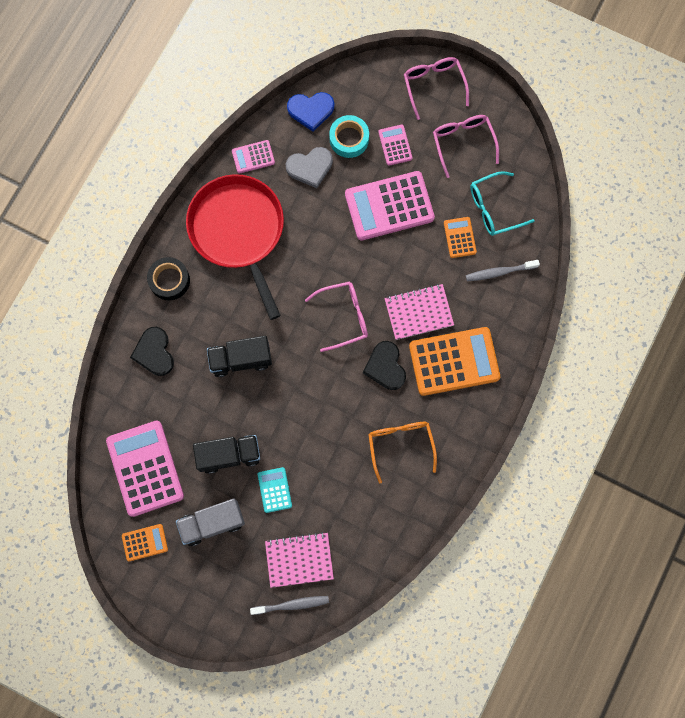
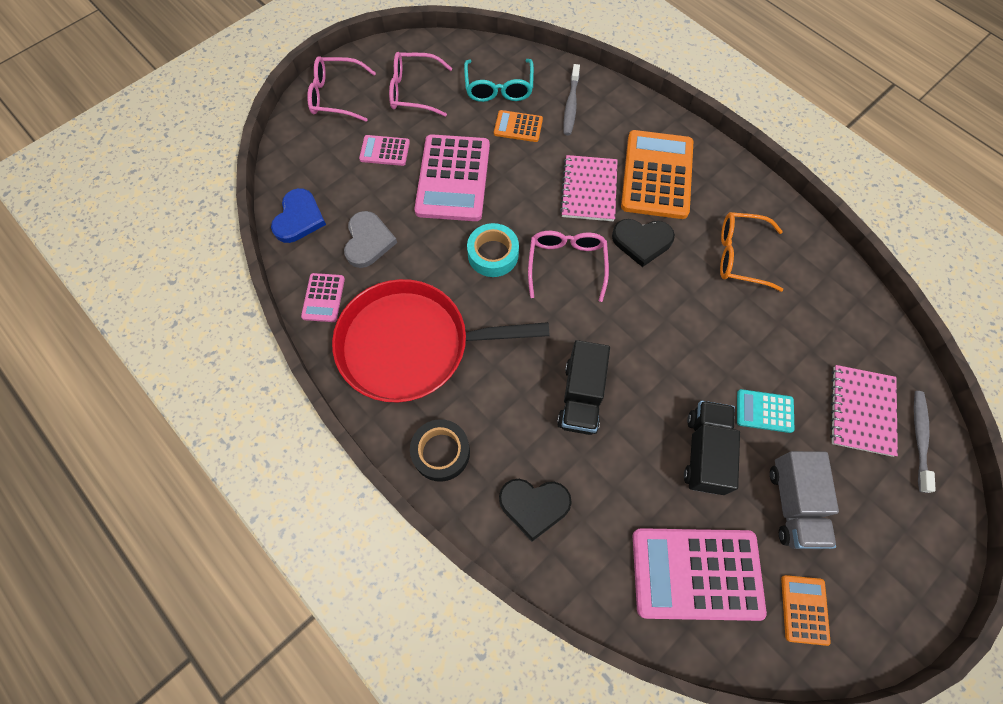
camera: 70 degrees left, 10 degrees down
(349, 139) = (354, 192): turquoise tape -> turquoise tape (493, 254)

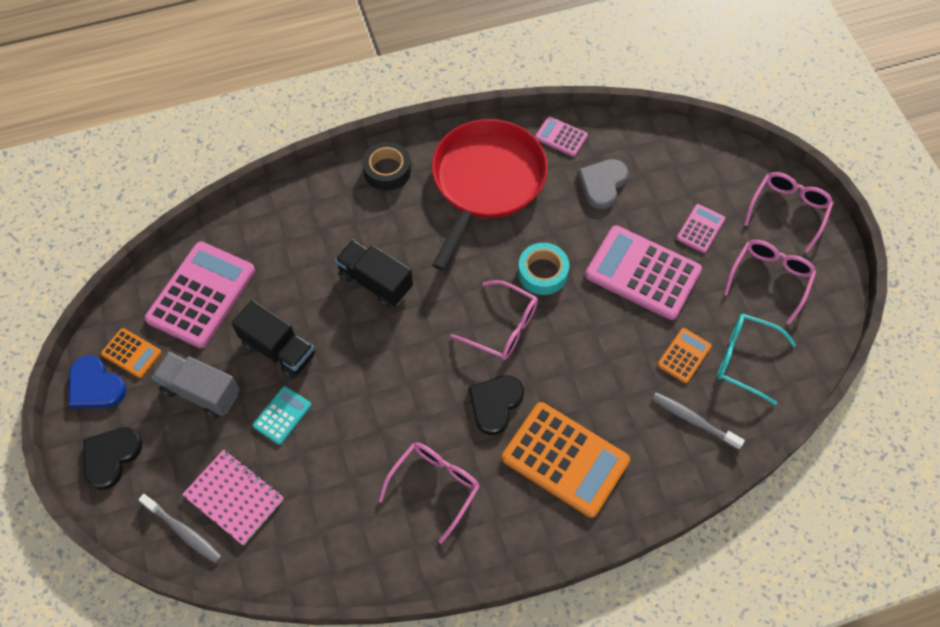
camera: 115 degrees right, 5 degrees down
(299, 218) = (650, 142): blue heart -> blue heart (95, 386)
(368, 241) = (602, 184): grey heart -> grey heart turned 90 degrees clockwise
(534, 506) = (312, 213): black heart -> black heart (111, 457)
(589, 190) = (576, 385): pink notebook -> none
(740, 256) = (435, 486): orange glasses -> pink glasses

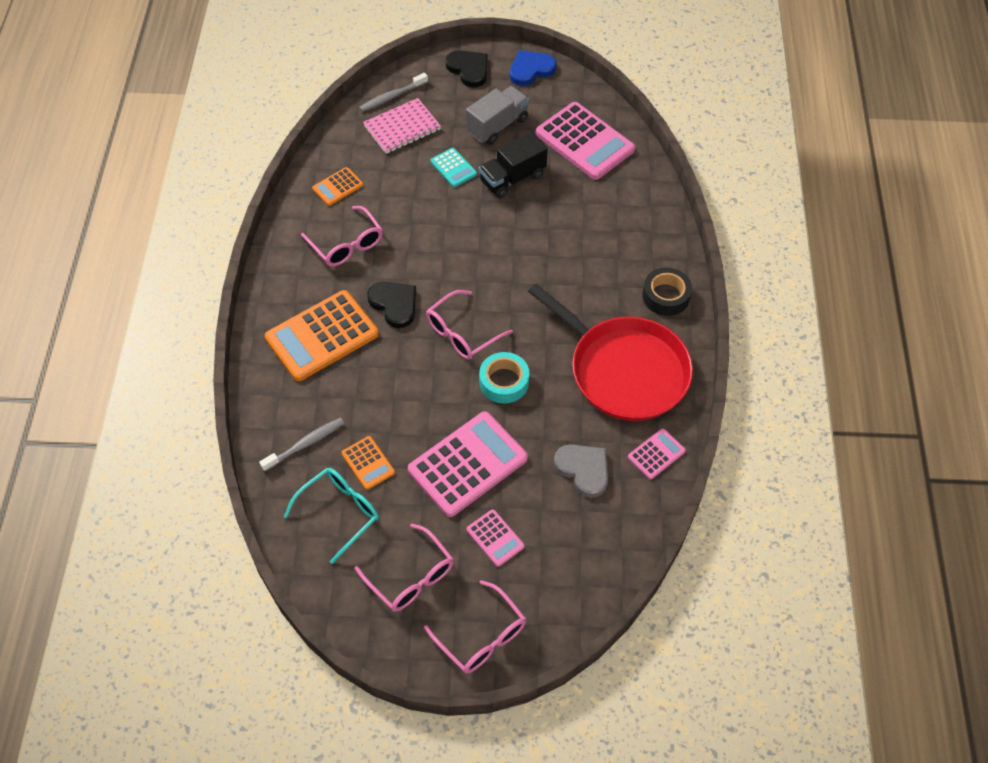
camera: 110 degrees right, 5 degrees down
(131, 353) = (549, 93): orange calculator -> orange calculator (338, 187)
(375, 282) = (548, 256): black truck -> none

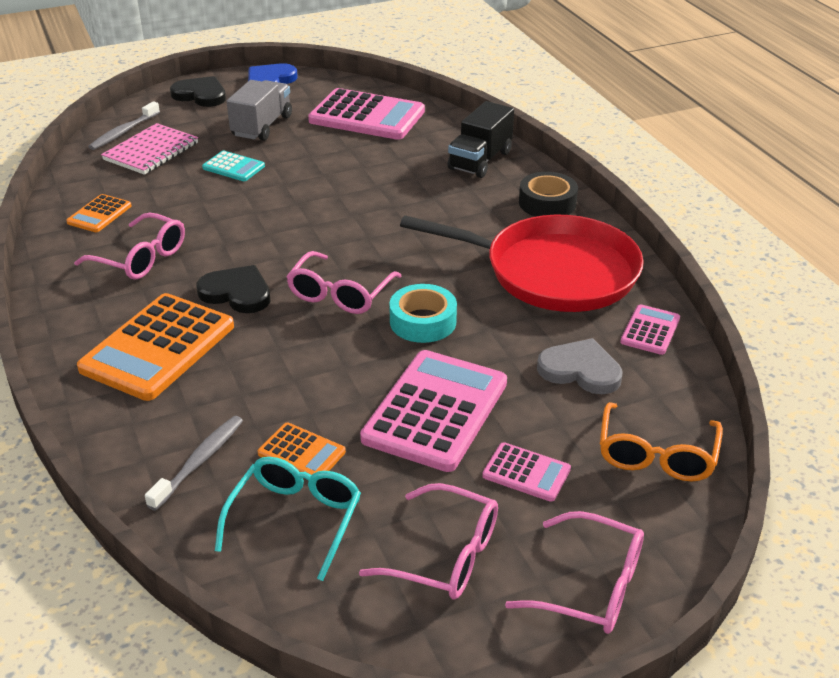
camera: 25 degrees left, 20 degrees down
(512, 178) = (307, 159): black truck -> black truck (480, 160)
(586, 561) = (656, 455): none -> orange glasses

